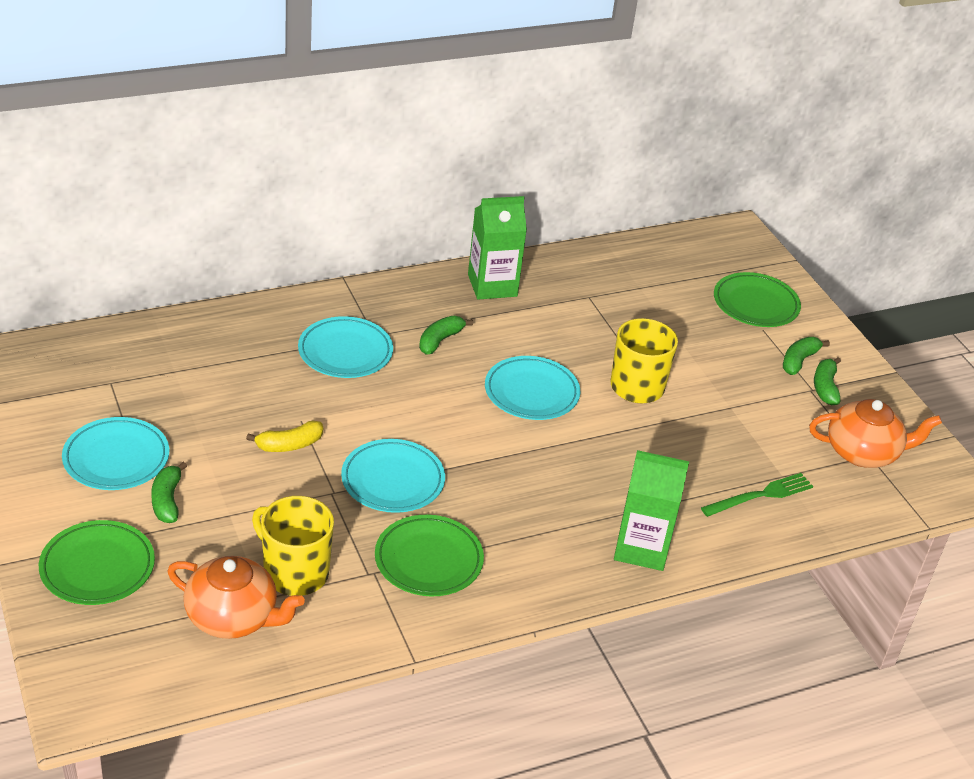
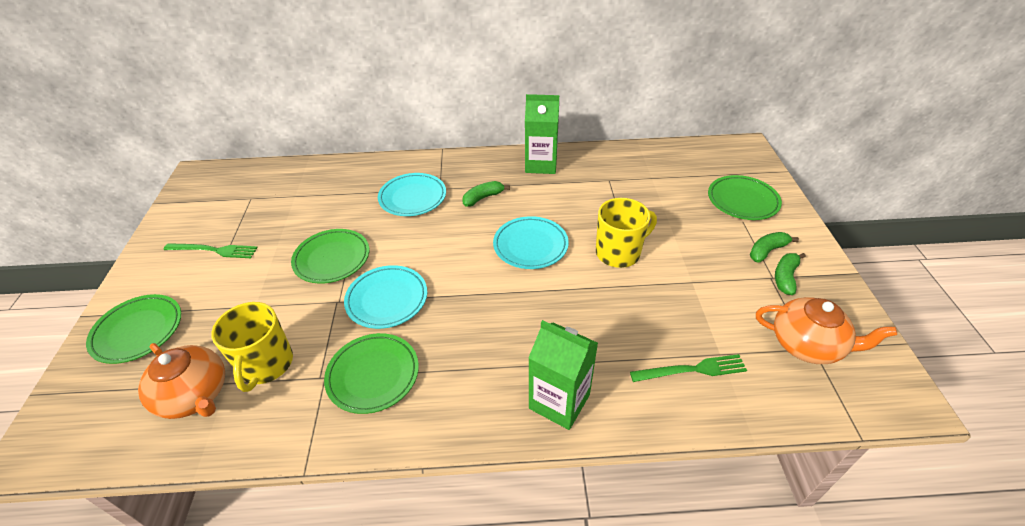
camera: 25 degrees right, 5 degrees up
(116, 458) = (214, 250): turquoise plate -> green fork
(167, 500) = (222, 287): green banana -> none
(289, 445) = (332, 259): yellow banana -> green plate
(294, 572) = (266, 364): yellow mug -> yellow mug turned 150 degrees counterclockwise

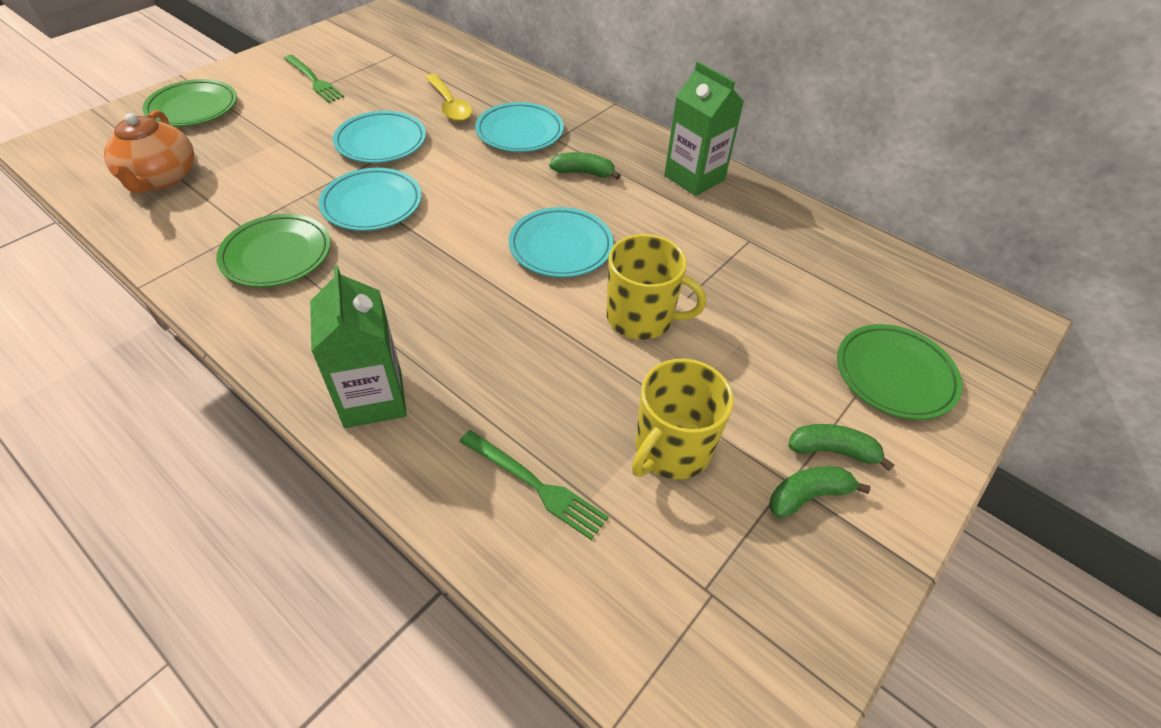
camera: 40 degrees right, 5 degrees up
(266, 364) = (226, 190): yellow mug -> yellow mug (671, 449)
(332, 259) = (381, 142): green plate -> turquoise plate
(343, 208) = (450, 105): none -> yellow spoon
(807, 345) = (711, 583): orange teapot -> none

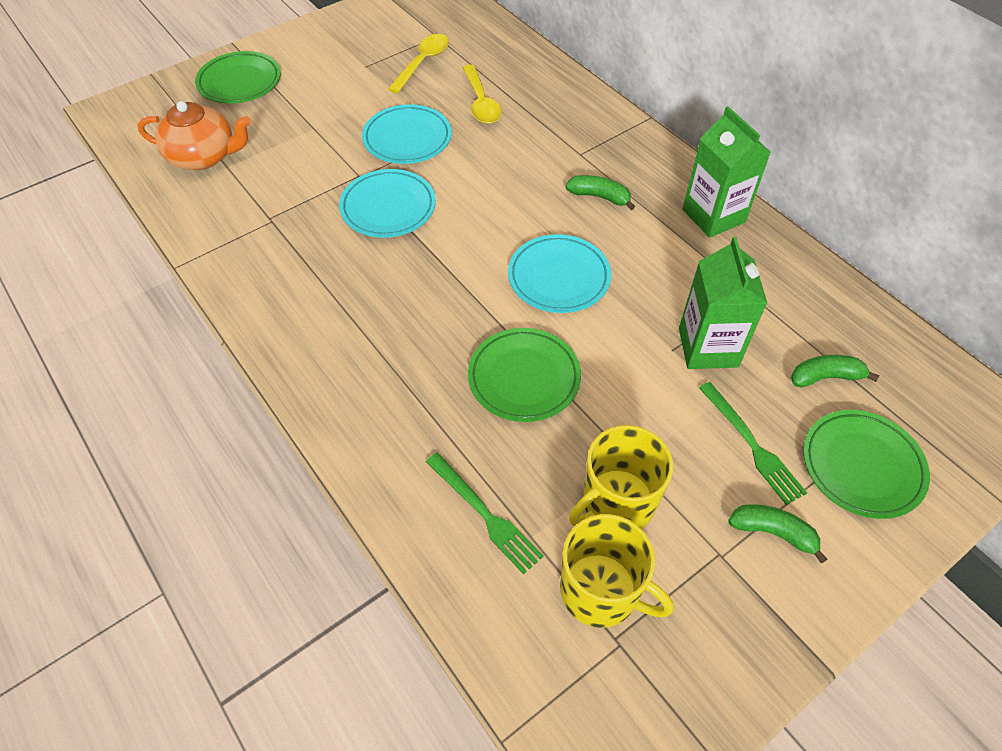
camera: 15 degrees right, 5 degrees up
(161, 178) = (204, 156): orange teapot -> orange teapot turned 90 degrees counterclockwise
(277, 255) = (295, 251): green plate -> green plate (524, 378)
(314, 80) = (354, 60): green fork -> green fork (752, 445)
(373, 398) = (358, 407): green carton -> green carton (708, 347)
(384, 77) = (423, 63): none -> yellow spoon
(519, 132) = (545, 142): turquoise plate -> none
(641, 318) = (620, 365): yellow mug -> yellow mug (601, 591)
(808, 496) = (735, 572): green banana -> green banana (825, 377)

